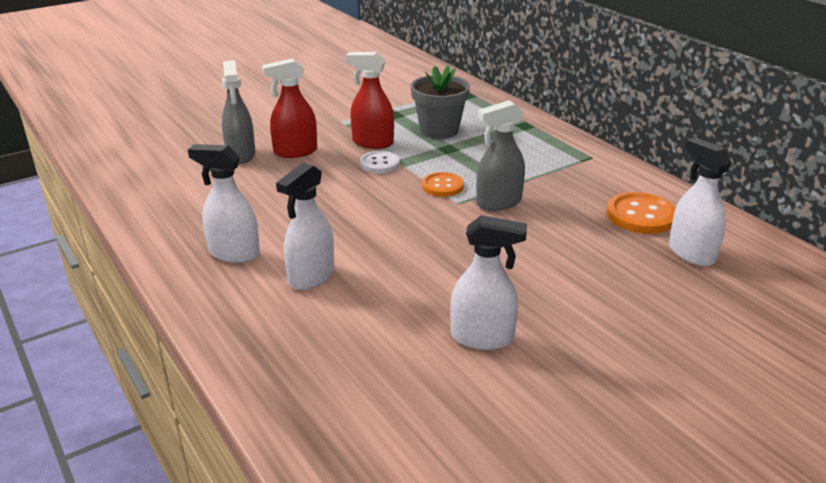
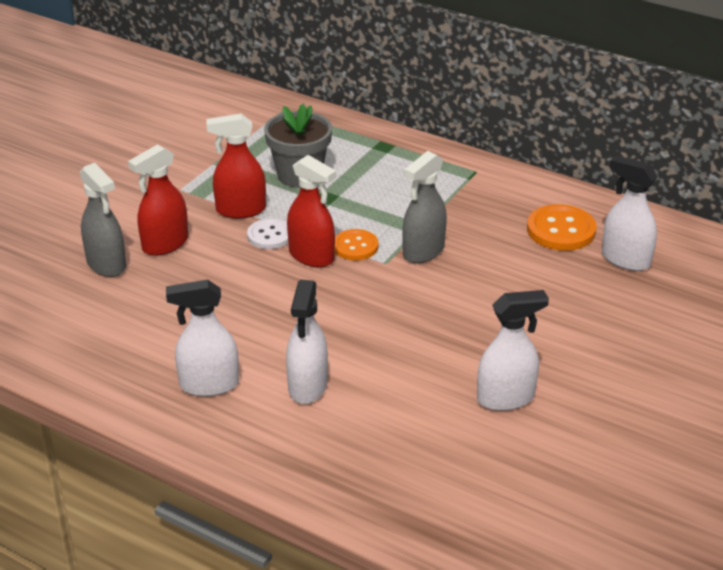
camera: 25 degrees left, 5 degrees up
(400, 184) = (312, 256): none -> red spray bottle

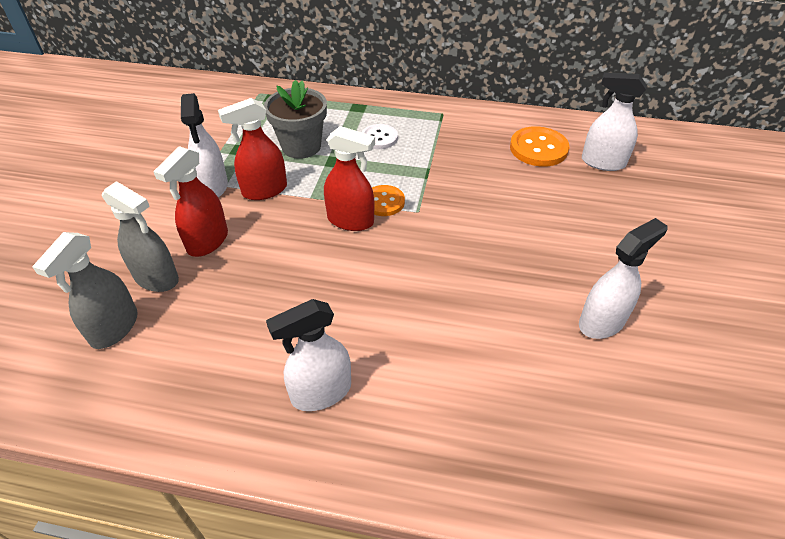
camera: 20 degrees left, 10 degrees up
(269, 235) = (303, 209): white button -> white button (379, 138)
(307, 386) = (419, 364): white spray bottle -> white spray bottle (213, 186)
(423, 251) = (443, 193): grey spray bottle -> grey spray bottle (114, 328)

